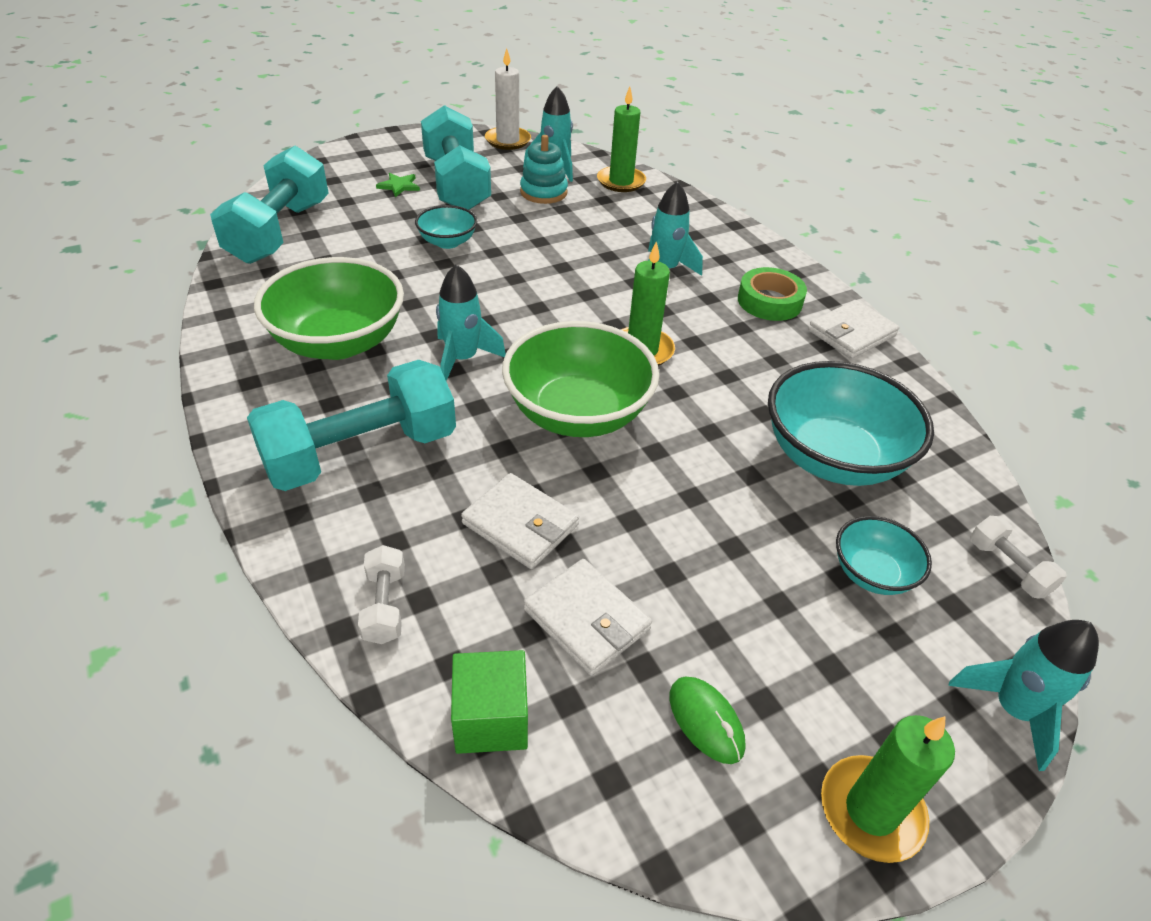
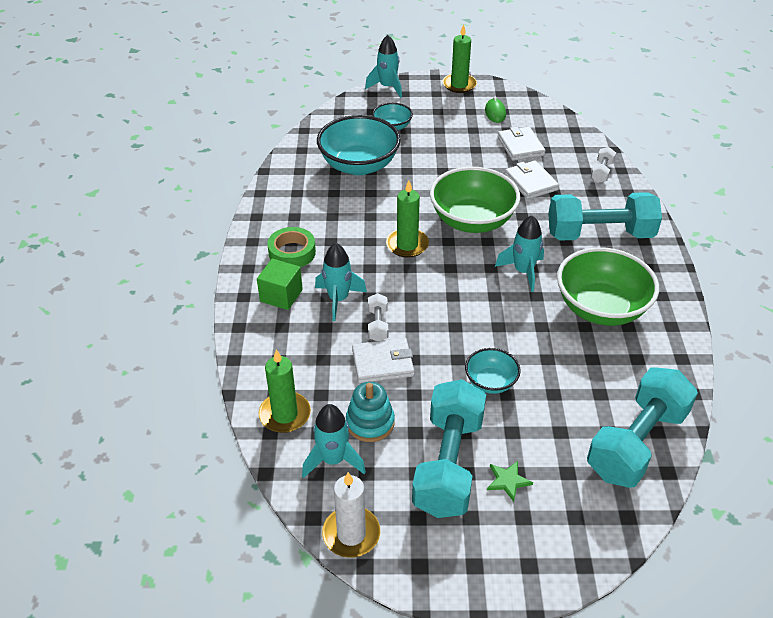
camera: 150 degrees left, 0 degrees up
(491, 718) = (570, 133): green cube -> green cube (281, 295)
(851, 333) = (267, 217): white wallet -> white wallet (382, 363)
(1008, 568) = (335, 113): white dumbbell -> white dumbbell (378, 325)

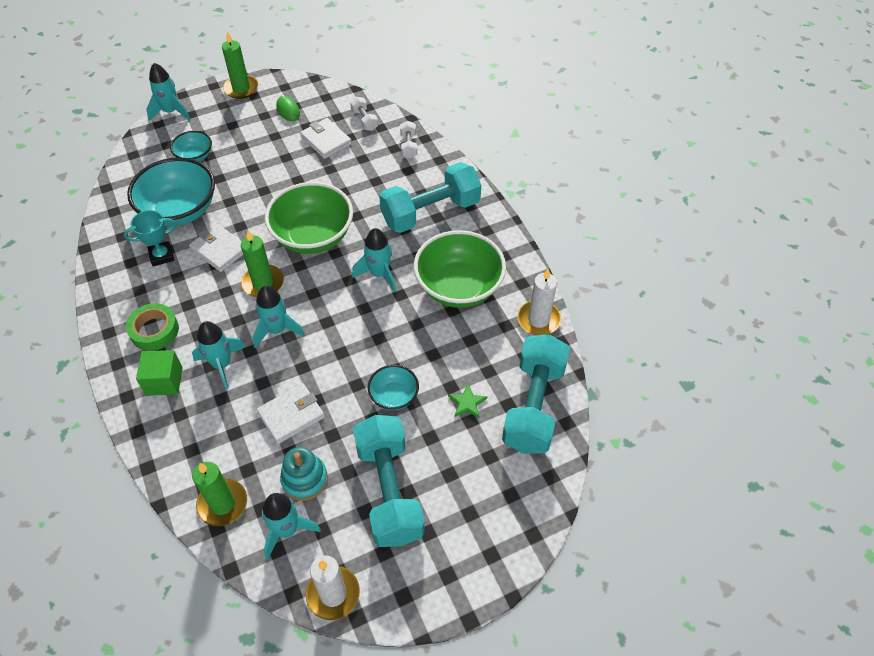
camera: 25 degrees left, 10 degrees up
(326, 196) = (161, 256): none -> turquoise trophy
(378, 325) = (270, 377): white dumbbell -> white dumbbell (364, 120)
(402, 288) = (277, 330): none -> turquoise rocket
(508, 481) = (445, 485): green star -> green star (467, 403)
(531, 182) = (350, 177): white wallet -> white wallet (219, 250)
(676, 365) = (538, 320): none -> white candle

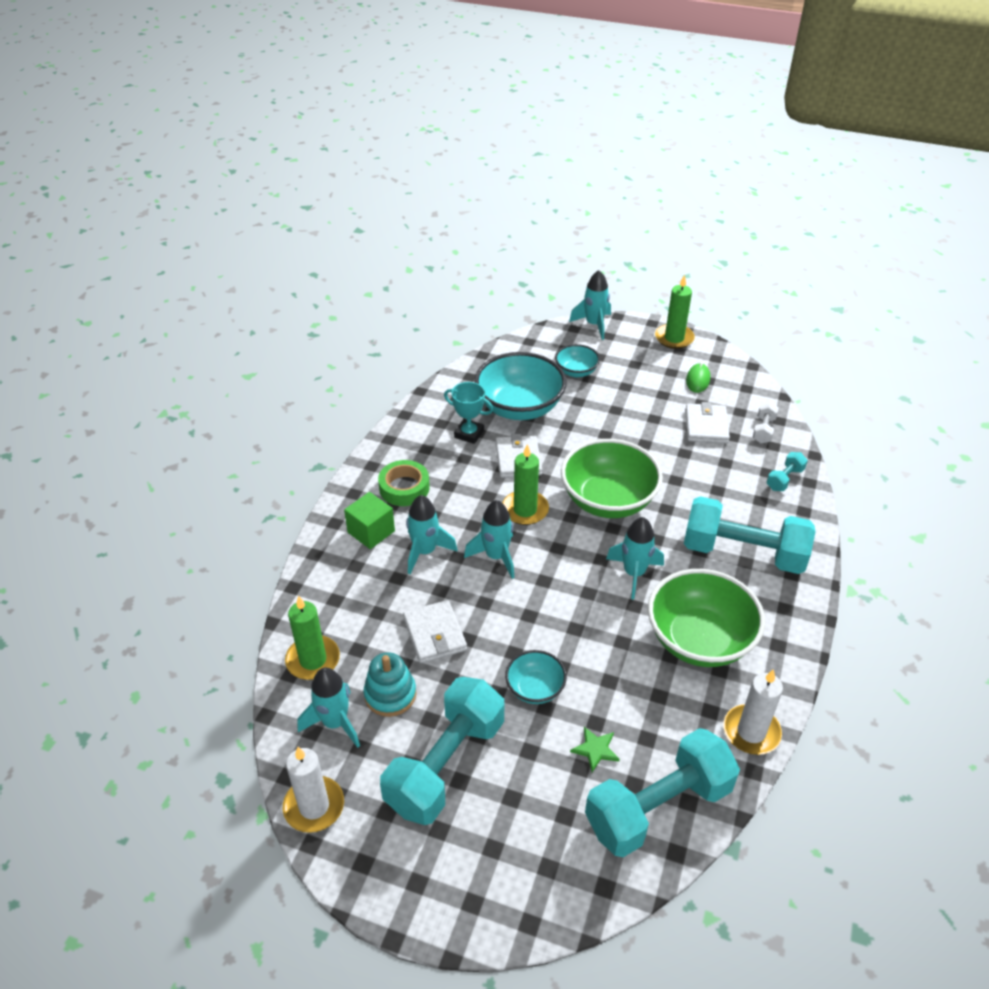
camera: 45 degrees right, 10 degrees down
(291, 415) = (434, 634): white wallet -> white wallet turned 60 degrees clockwise
(409, 146) = (784, 479): white dumbbell -> turquoise dumbbell

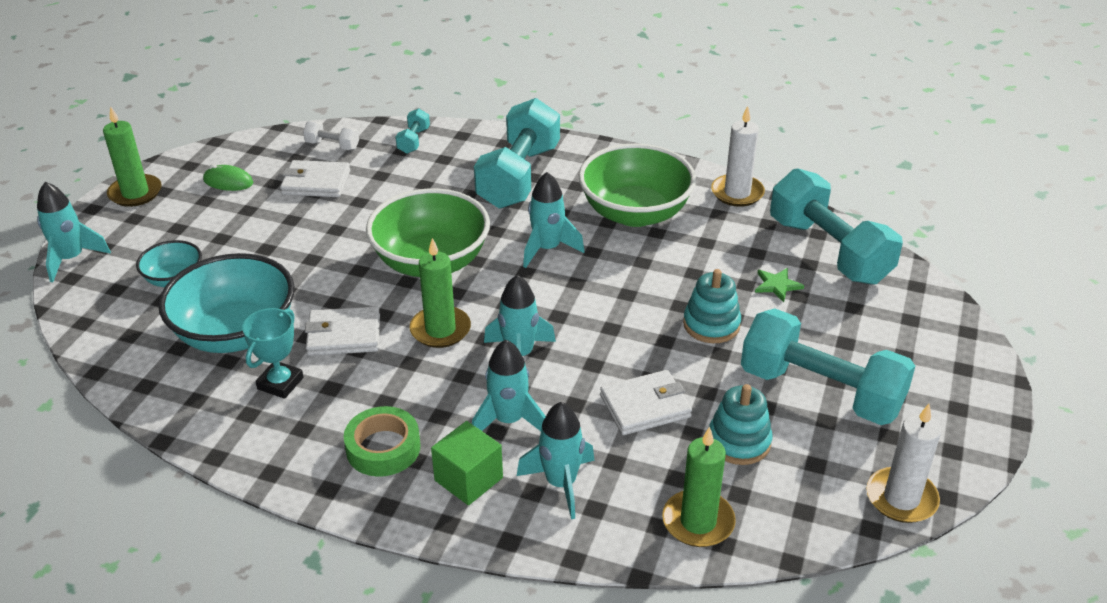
camera: 90 degrees left, 5 degrees down
(335, 723) = (788, 490): turquoise rocket -> turquoise rocket (561, 483)
(535, 688) = (711, 325): turquoise bowl -> turquoise stacking toy
(784, 479) = (414, 141): turquoise dumbbell -> turquoise dumbbell turned 60 degrees clockwise

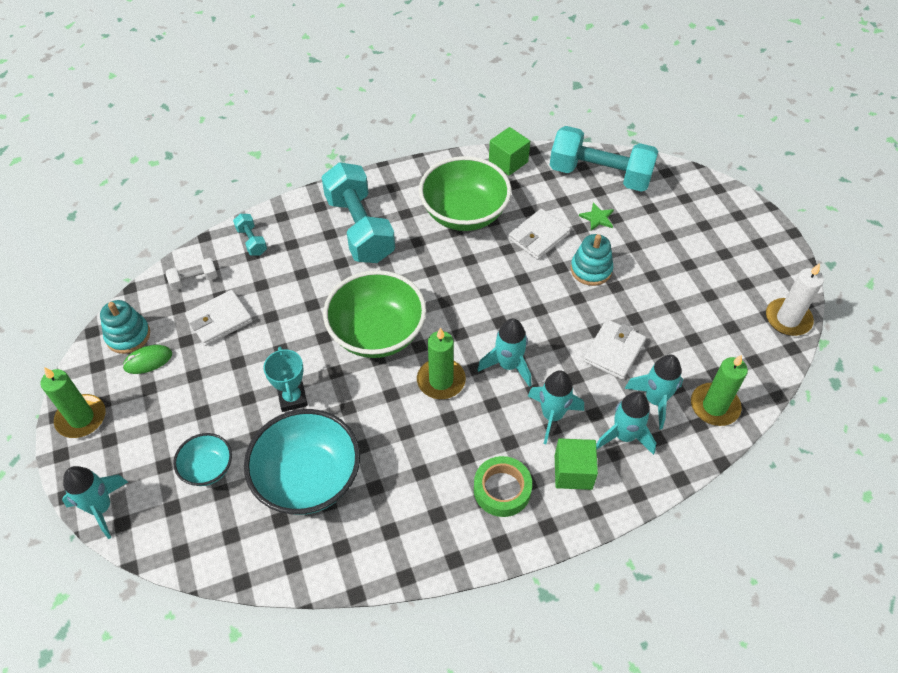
camera: 40 degrees left, 15 degrees up
(280, 383) = (384, 493): turquoise trophy -> turquoise trophy (292, 398)
(344, 335) = (384, 428): white wallet -> white wallet (539, 236)
(547, 249) = (440, 275): turquoise rocket -> turquoise rocket (655, 400)
(737, 193) = (508, 161): white candle -> green cube
(739, 441) = (683, 340): turquoise stacking toy -> turquoise stacking toy (128, 336)
(820, 391) = (689, 277): turquoise dumbbell -> none

